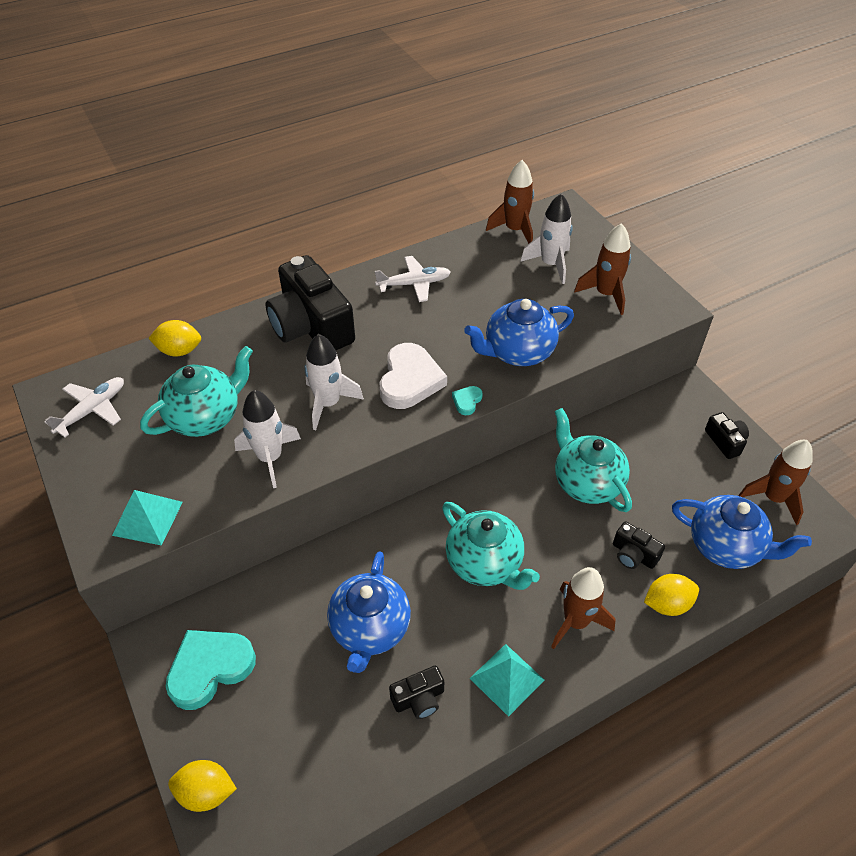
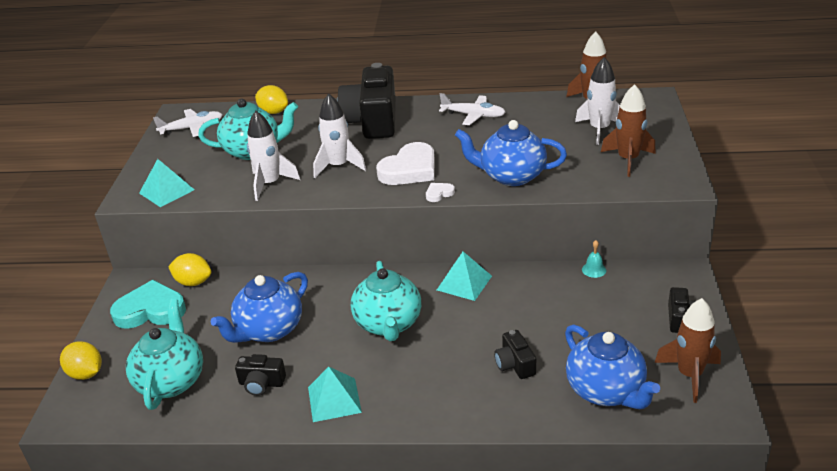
camera: 35 degrees right, 15 degrees down
(467, 401) = (439, 194): turquoise heart -> white heart
(516, 481) = (464, 283): none -> turquoise pyramid
(576, 621) = (422, 387): brown rocket -> none
(586, 482) = (522, 303): turquoise teapot -> turquoise teapot (171, 381)
(617, 417) = (594, 270): none -> turquoise bell
(667, 604) = (511, 408): yellow lemon -> yellow lemon (193, 282)

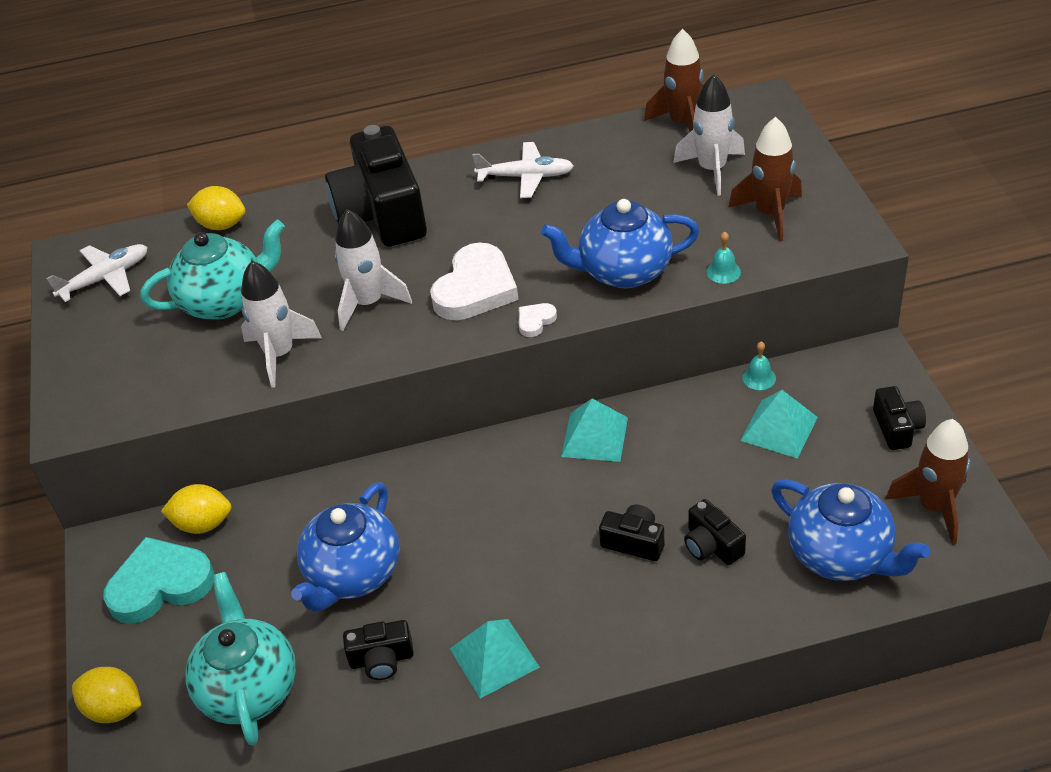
camera: 15 degrees left, 10 degrees up
(166, 191) = (125, 399): turquoise pyramid -> turquoise pyramid (779, 428)
(388, 324) = (518, 525): turquoise teapot -> none
(461, 351) = (634, 542): none -> black camera
(579, 187) = (723, 272): none -> turquoise bell

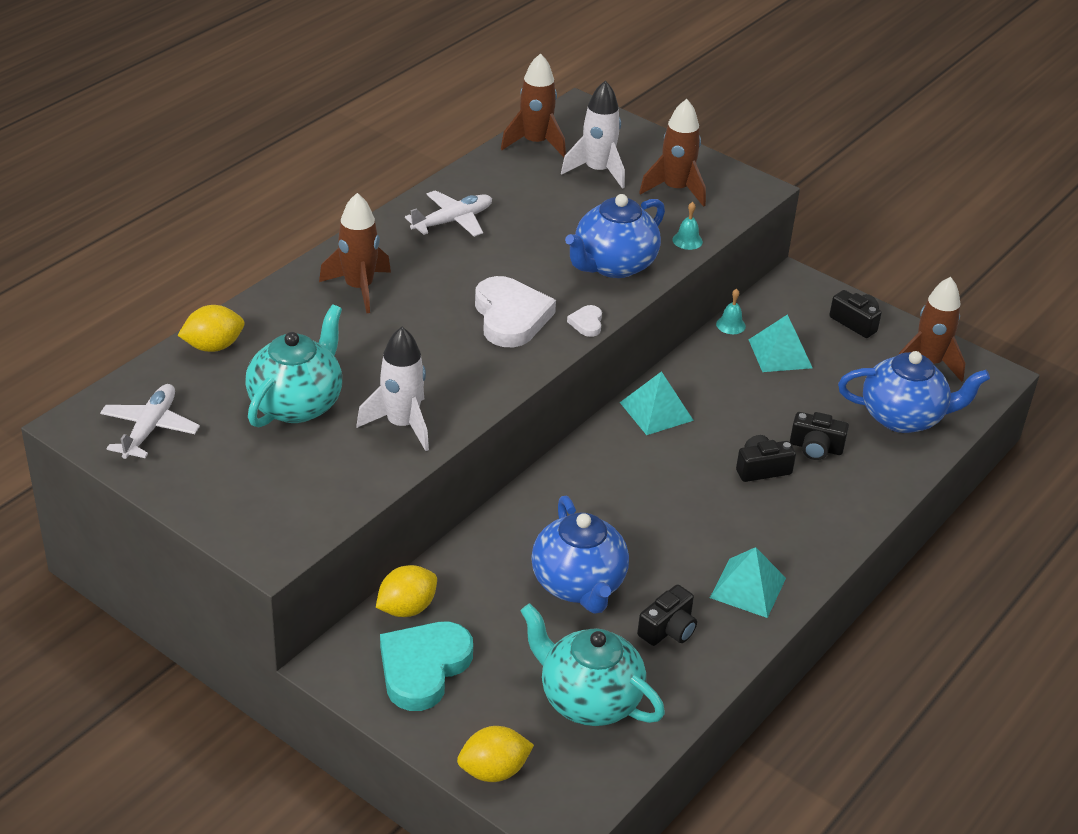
camera: 45 degrees left, 5 degrees down
(368, 303) = (432, 359): white rocket -> none
(382, 213) = (359, 288): black camera -> brown rocket

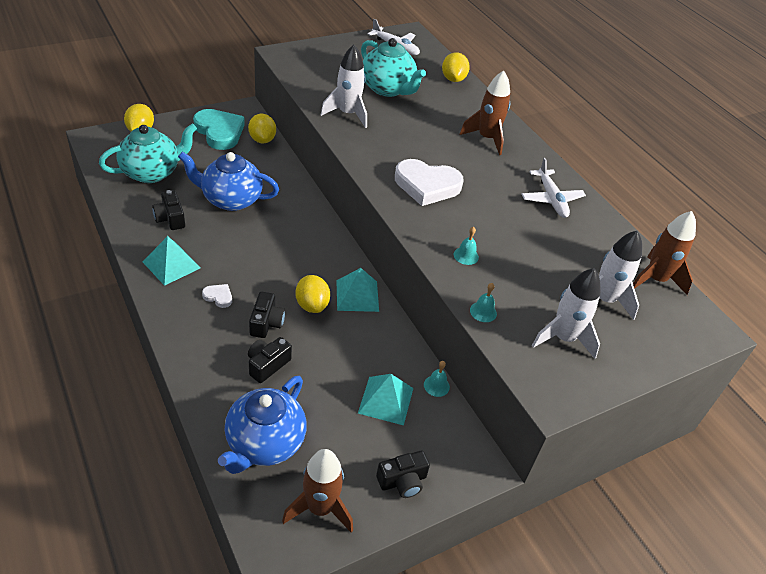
camera: 110 degrees right, 5 degrees up
(587, 323) = (402, 215): white heart -> white heart (218, 297)
(613, 265) = (466, 255): blue teapot -> turquoise bell
(675, 189) = (563, 338): brown rocket -> white rocket
(703, 442) = (312, 305): none -> yellow lemon

